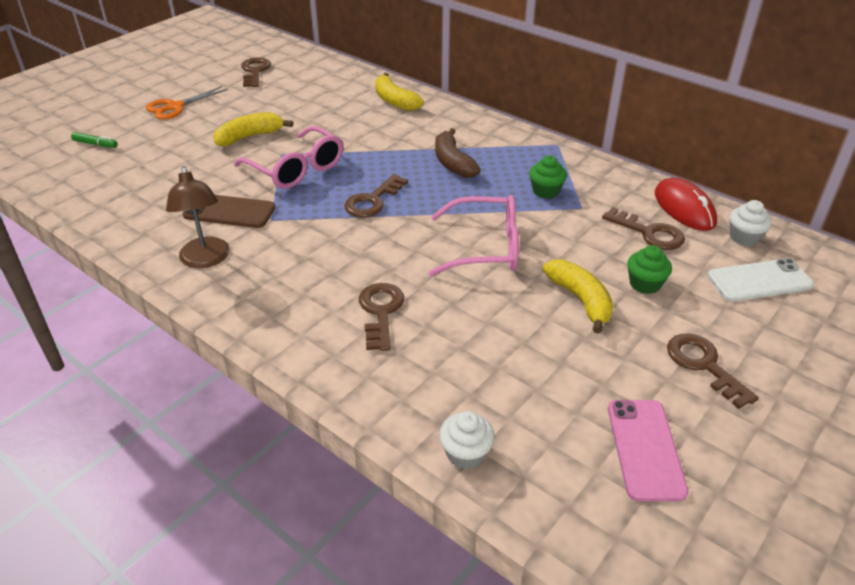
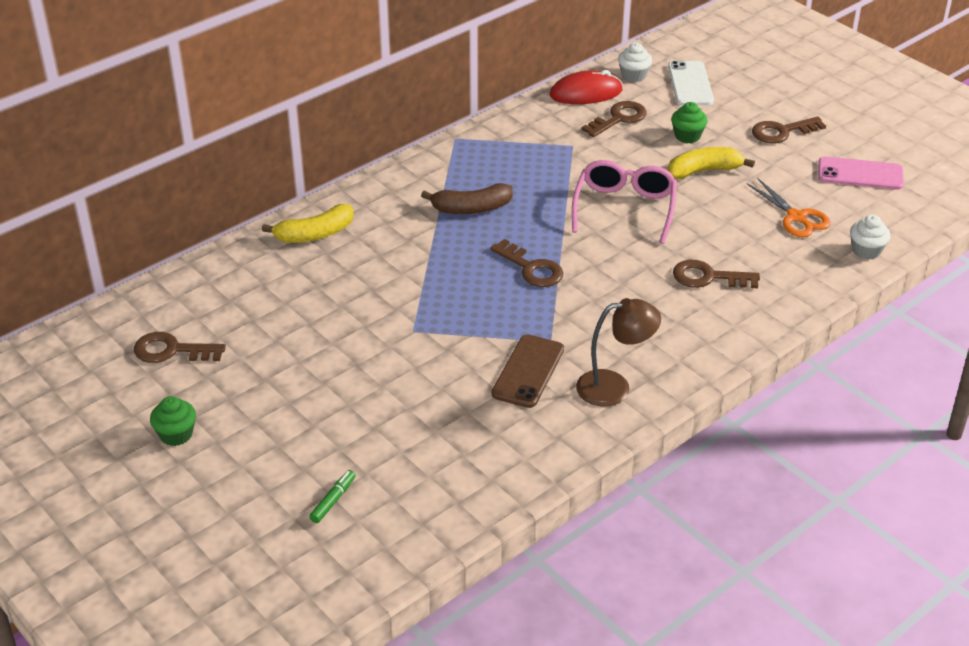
camera: 80 degrees left, 0 degrees up
(175, 107) = (251, 427): orange scissors -> orange scissors (796, 217)
(249, 136) = (362, 356): yellow banana -> none
(297, 169) = (452, 319): pink glasses -> none
(545, 191) = (540, 160): green cupcake -> green cupcake (176, 434)

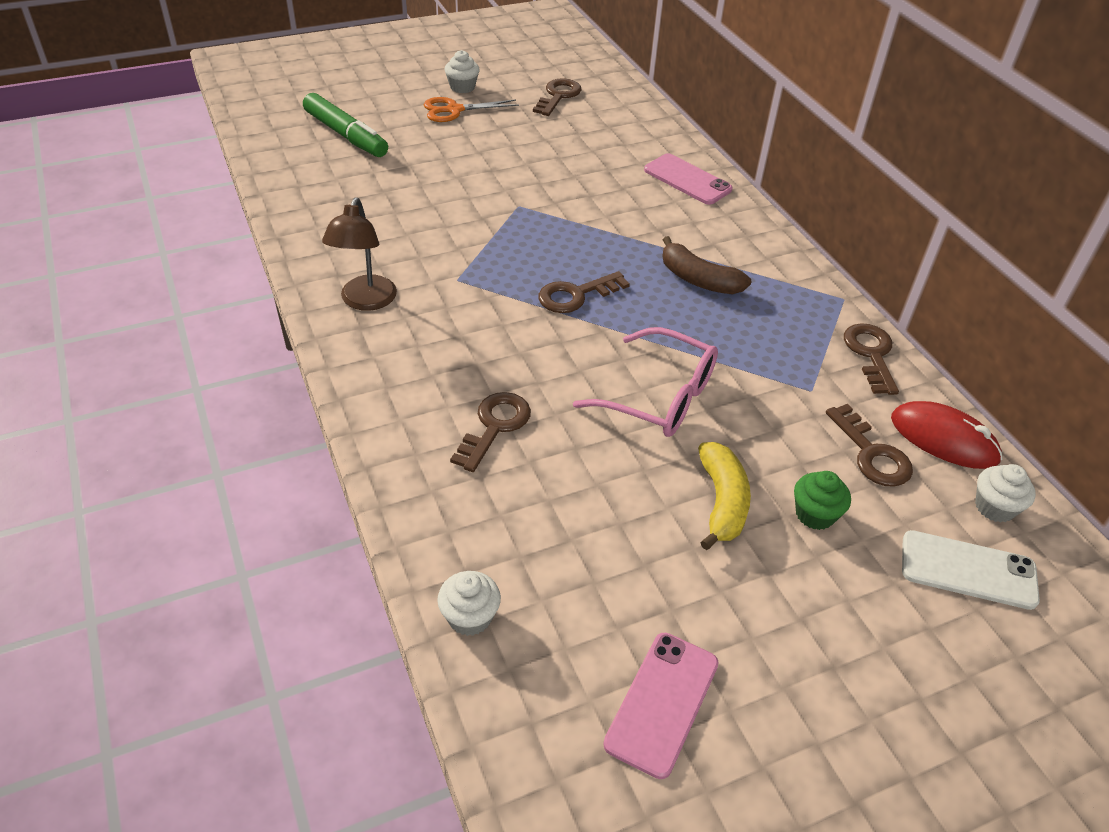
camera: 105 degrees right, 5 degrees up
(176, 434) = (462, 87): green cupcake -> white cupcake
(315, 234) = (687, 180): yellow banana -> pink phone
(333, 500) = (346, 135): green marker -> green marker, size x2.19
(471, 208) = (698, 279): brown banana -> brown banana turned 60 degrees counterclockwise
(528, 371) = (422, 255): brown phone -> none
(586, 93) = (943, 439): red mouse -> red mouse turned 60 degrees counterclockwise
(782, 132) = (809, 641): brown key -> brown key (871, 354)
(796, 217) = (579, 565): orange scissors -> orange scissors (454, 110)

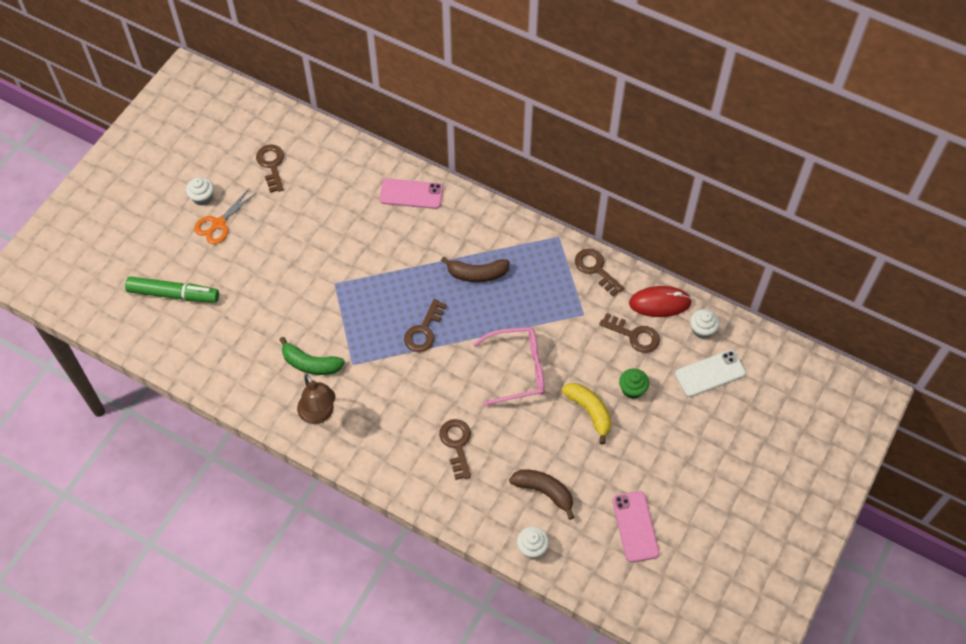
camera: 35 degrees left, 15 degrees up
(411, 254) = (310, 364): none -> green banana
(559, 557) = (544, 492): none -> brown banana

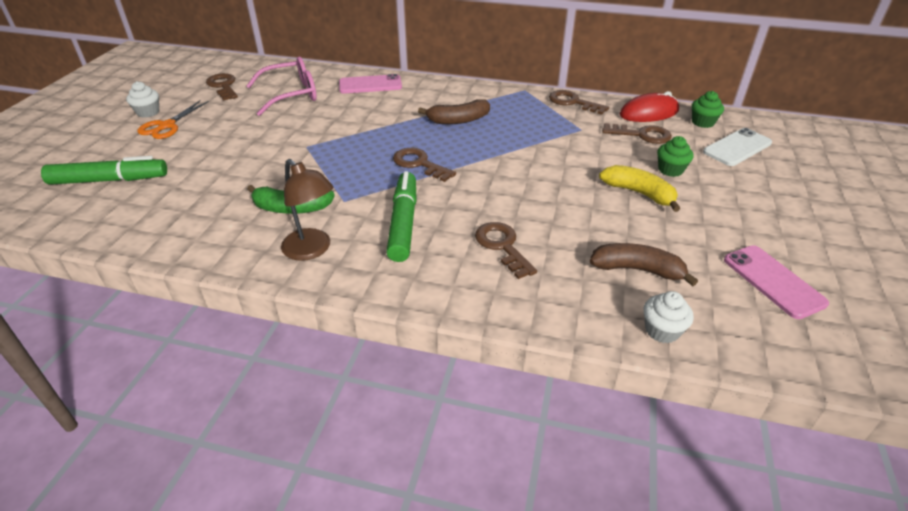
camera: 15 degrees left, 20 degrees down
(391, 401) = (403, 223): none -> green marker
(424, 331) = (419, 164): brown key -> brown key turned 120 degrees clockwise
(518, 370) = (539, 175): pink glasses -> pink glasses (291, 94)
(702, 330) = (703, 122): white cupcake -> green cupcake

